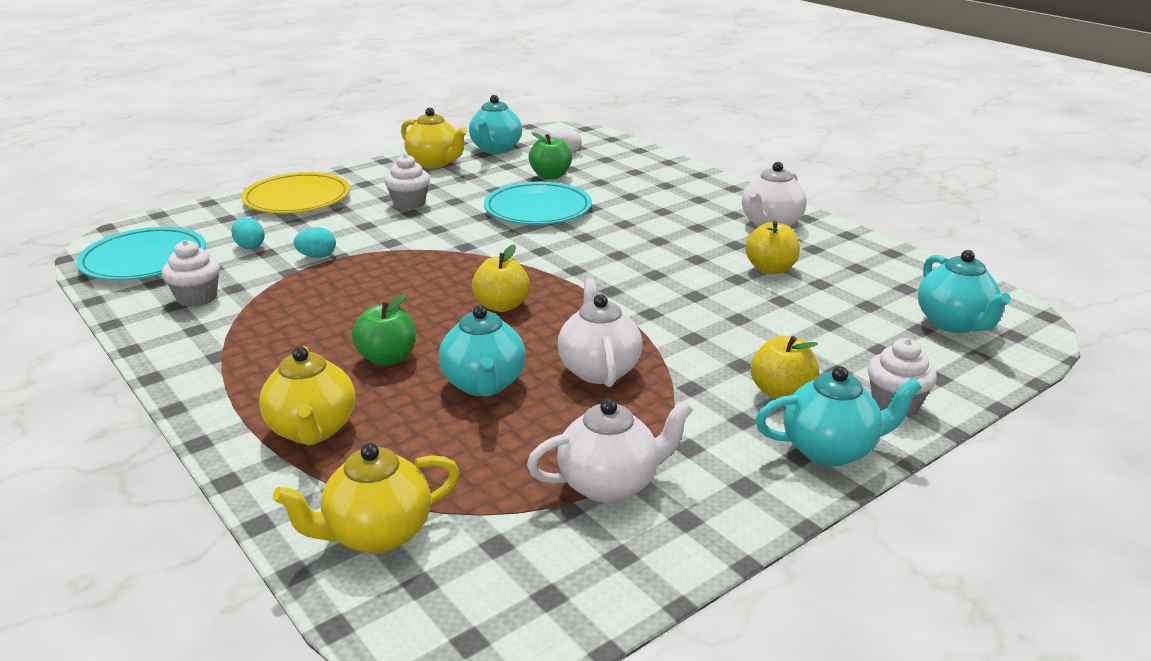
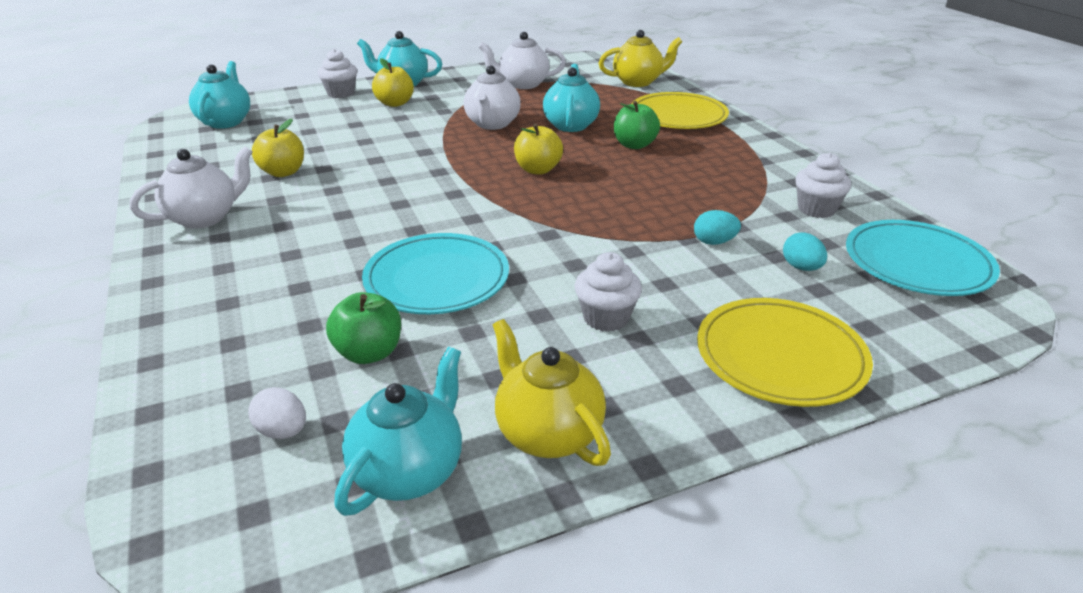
camera: 165 degrees left, 5 degrees up
(312, 430) = (678, 116): yellow teapot -> yellow plate

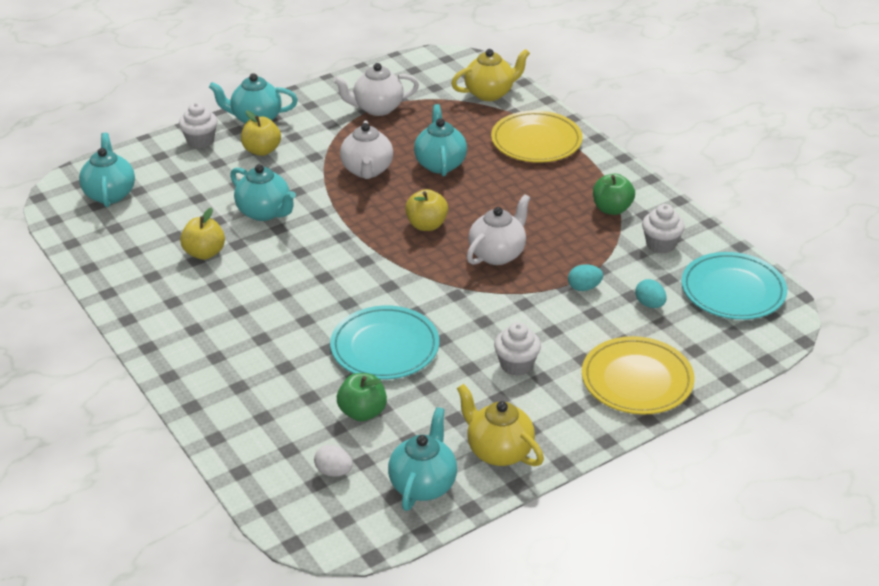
camera: 10 degrees left, 5 degrees up
(205, 217) = (168, 310): white teapot -> white teapot (497, 254)
(368, 146) = (265, 212): none -> turquoise teapot
(634, 145) = (503, 185): green apple -> green apple (612, 209)

